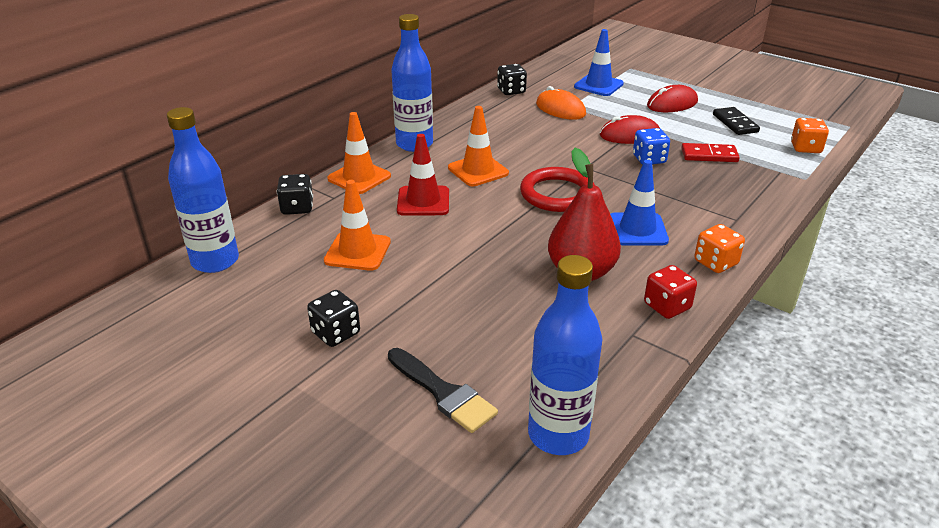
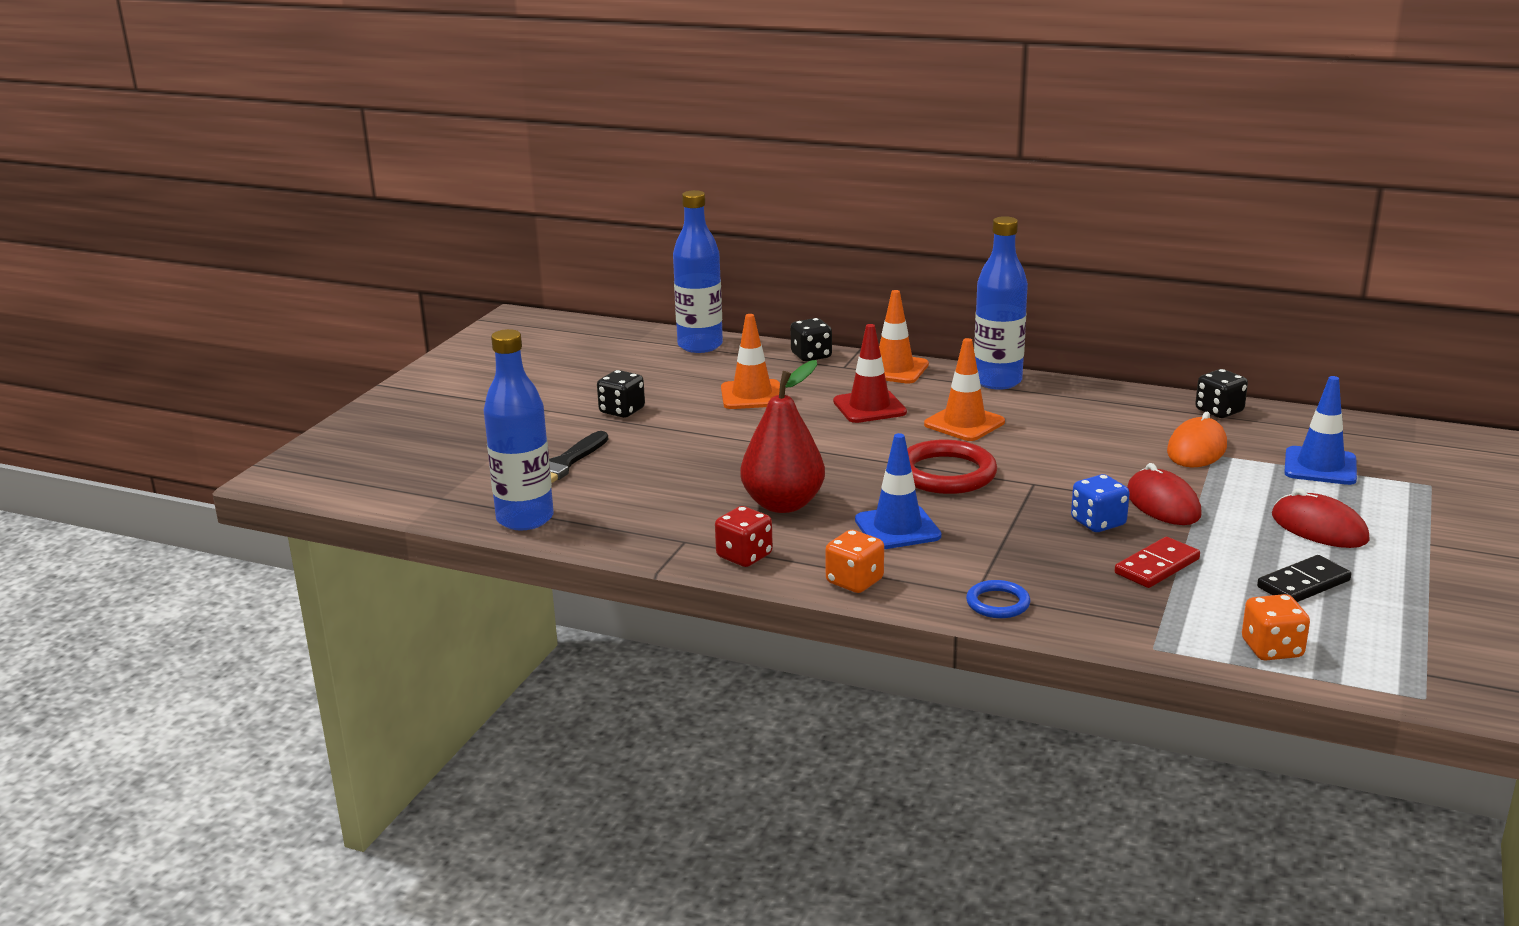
camera: 75 degrees right, 10 degrees down
(709, 155) = (1156, 566): red domino -> red domino turned 60 degrees clockwise
(751, 214) = (998, 603): none -> blue ring

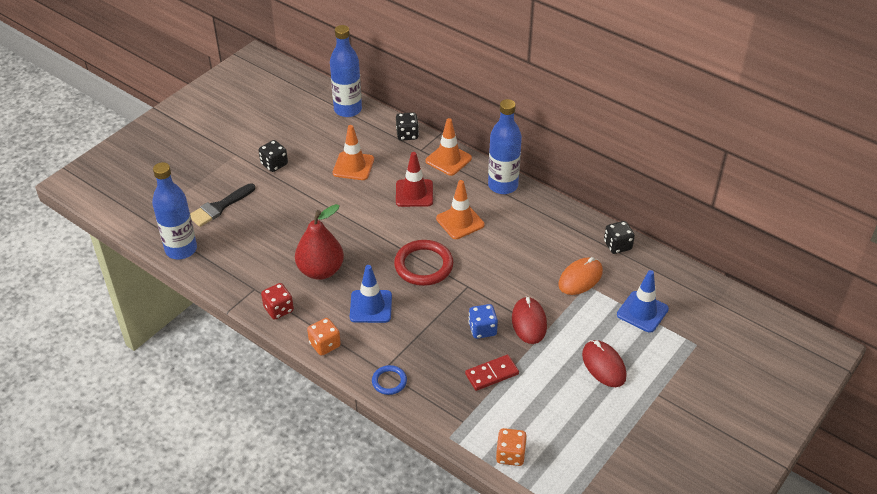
camera: 15 degrees right, 20 degrees up
(1303, 584) = (562, 409): black domino -> none

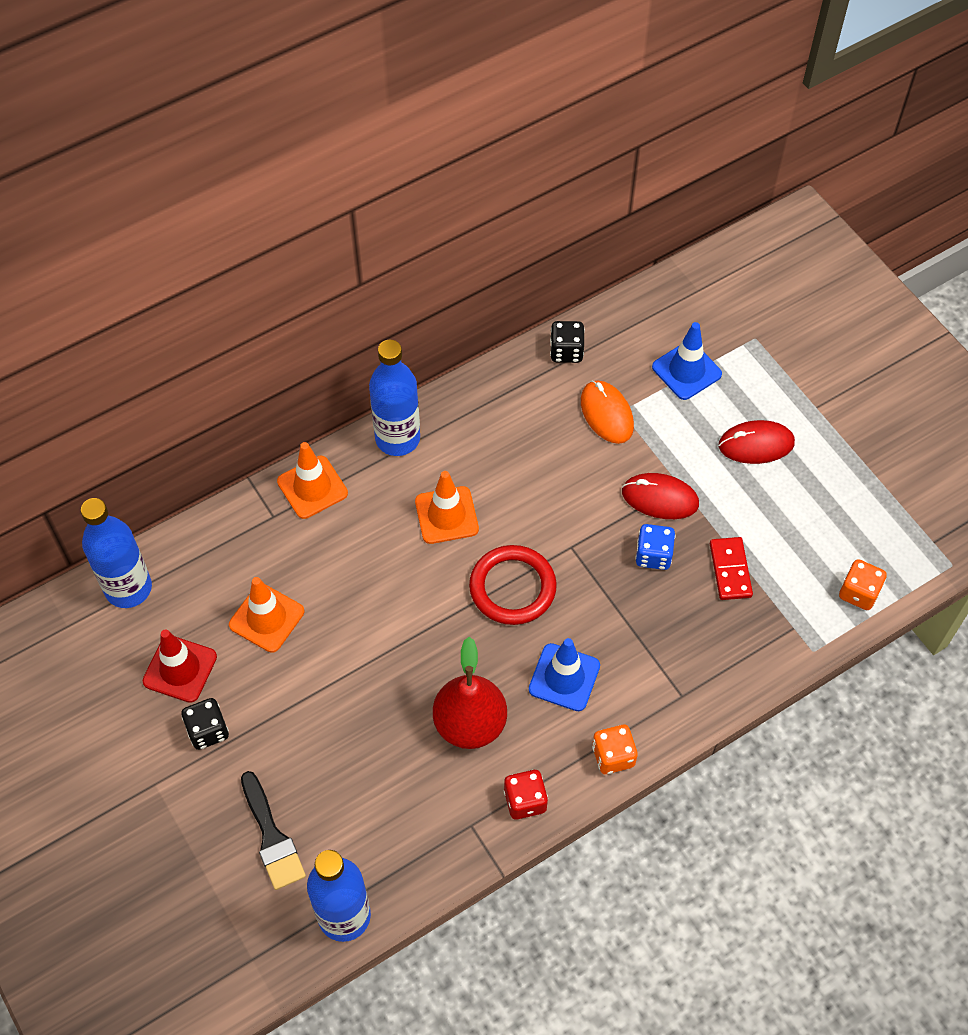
camera: 70 degrees left, 15 degrees up
(389, 381) = (704, 693): blue ring -> none
(407, 135) = (230, 523): black dice -> none
(414, 193) = (363, 554): red traffic cone -> red traffic cone (180, 669)

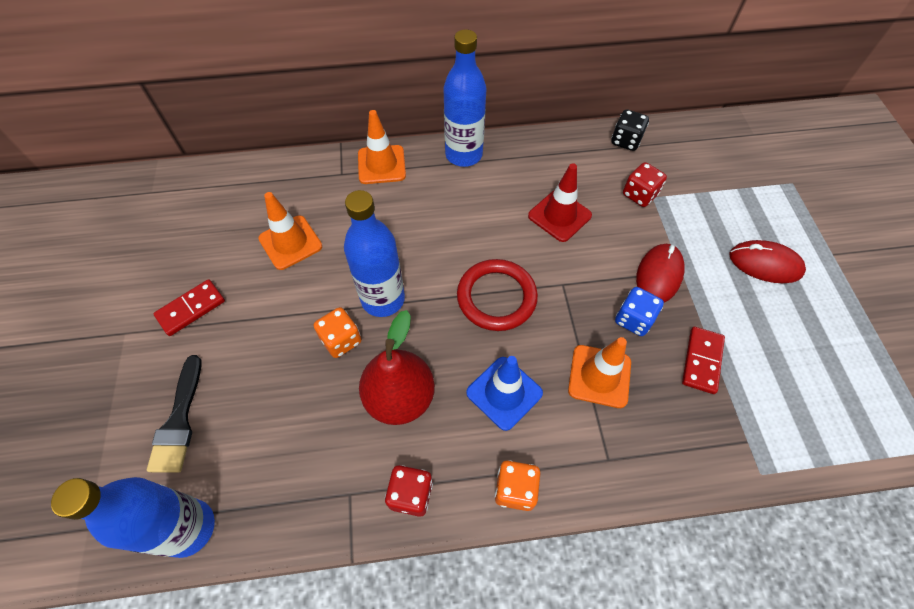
camera: 25 degrees right, 0 degrees up
(128, 588) = (209, 183): blue bottle -> blue bottle (383, 299)
(180, 669) = (204, 253): red traffic cone -> red traffic cone (559, 216)
(208, 731) = (191, 309): black dice -> red domino
(446, 515) = (471, 221): orange traffic cone -> orange traffic cone (599, 376)
(606, 414) = (639, 195): orange mouse -> red dice
(660, 498) = (659, 275): red mouse -> red mouse turned 75 degrees clockwise
(686, 370) = (722, 187): blue traffic cone -> none
(858, 593) = (828, 435): orange dice -> orange dice (341, 340)

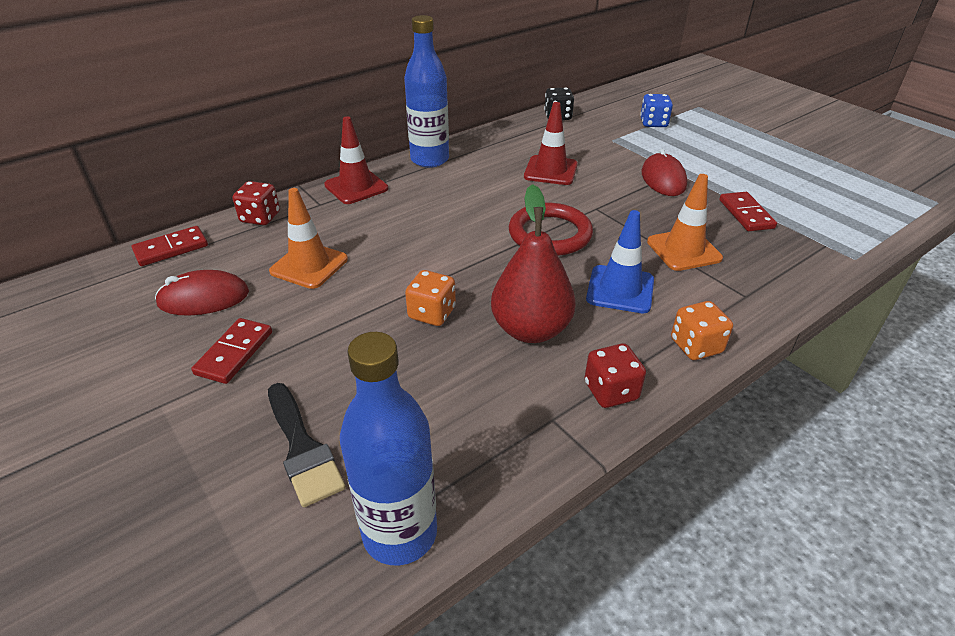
camera: 30 degrees left, 20 degrees down
(212, 178) = (171, 249): none -> red domino
(381, 165) = (356, 187): orange traffic cone -> red traffic cone
(383, 299) = (446, 271): blue bottle -> none
(633, 319) = (672, 209): blue dice -> blue dice (653, 123)
(639, 195) = (600, 141): red dice -> red dice (260, 217)
(765, 264) = (728, 150): red mouse -> red mouse (203, 298)

